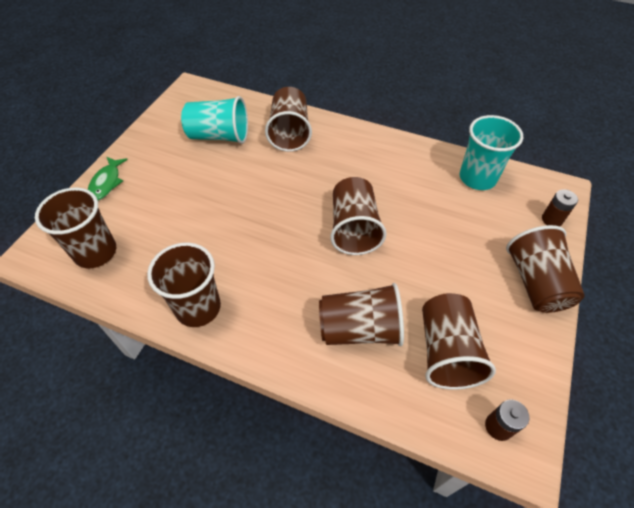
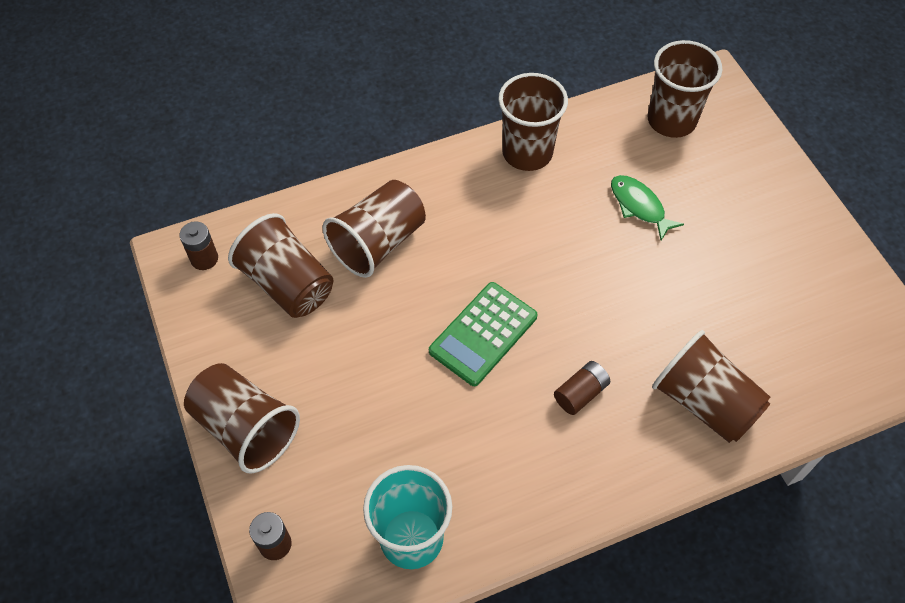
camera: 135 degrees right, 5 degrees up
(106, 183) = (774, 174): green fish -> green fish (639, 206)
(219, 136) = (768, 322): turquoise cup -> none
(337, 172) = (580, 393): none -> brown battery
(354, 229) = (483, 334): brown cup -> green calculator

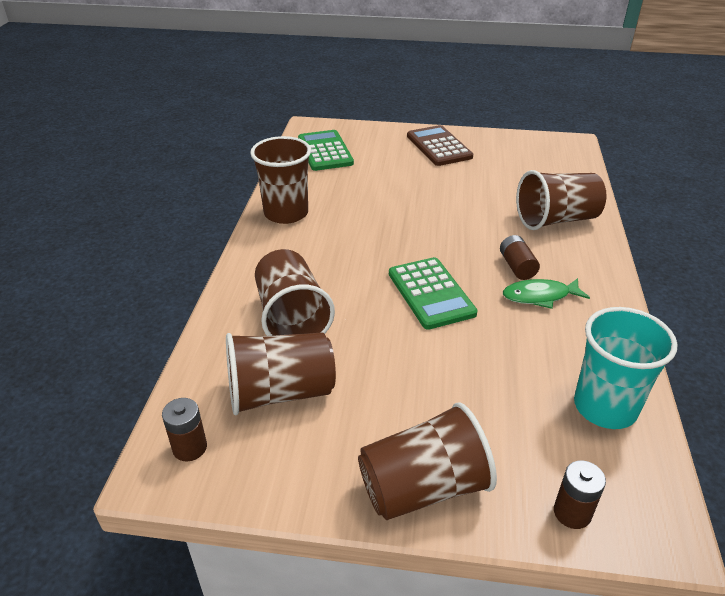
camera: 60 degrees left, 20 degrees down
(639, 206) = (381, 187): green fish -> green fish (540, 296)
(671, 120) = (325, 151): brown cup -> green calculator
(777, 220) = (439, 146): none -> brown calculator

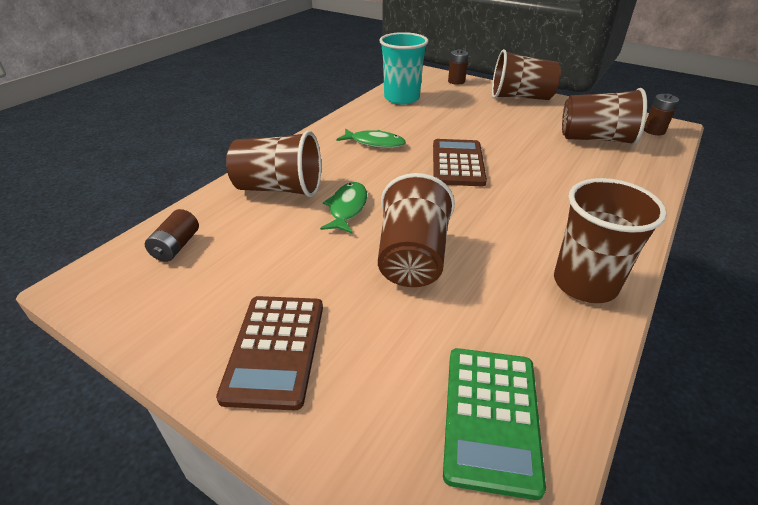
camera: 155 degrees left, 0 degrees up
(291, 318) = (585, 174): brown cup -> brown cup (412, 257)
(430, 293) = (458, 163): green calculator -> brown calculator
(484, 219) = (347, 208): none -> green fish
(517, 267) = (367, 163): brown battery -> brown battery (176, 246)

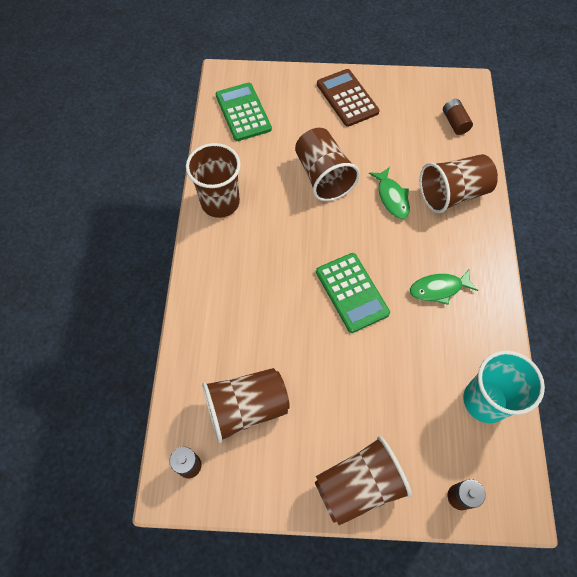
camera: 150 degrees right, 25 degrees up
(458, 163) = (351, 292): brown calculator -> green calculator

